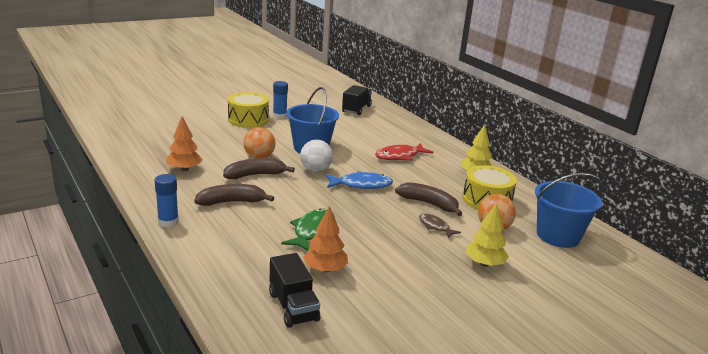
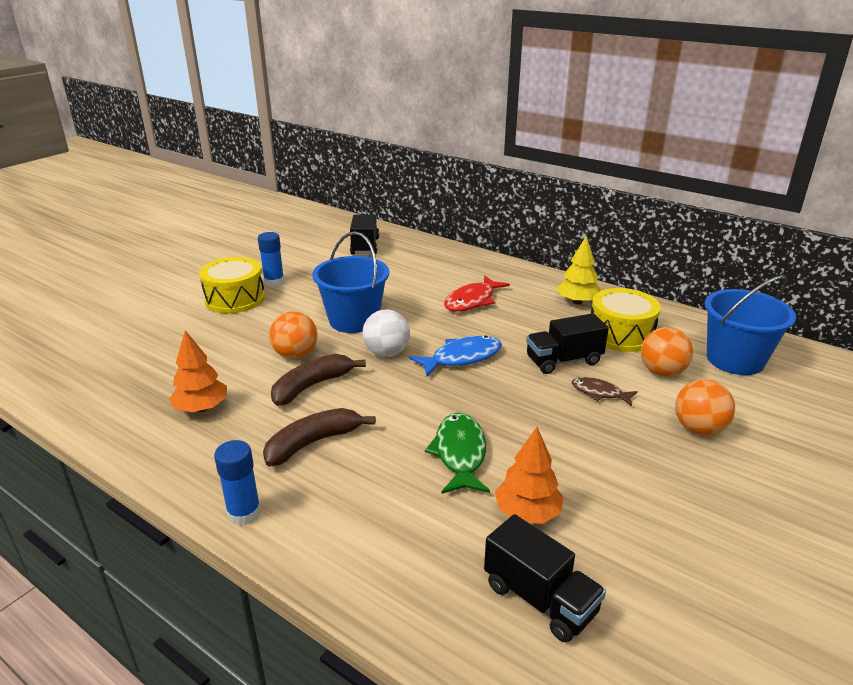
camera: 20 degrees left, 5 degrees up
(429, 204) = (563, 361): brown banana -> black truck
(484, 263) = (698, 429): yellow tree -> orange ball

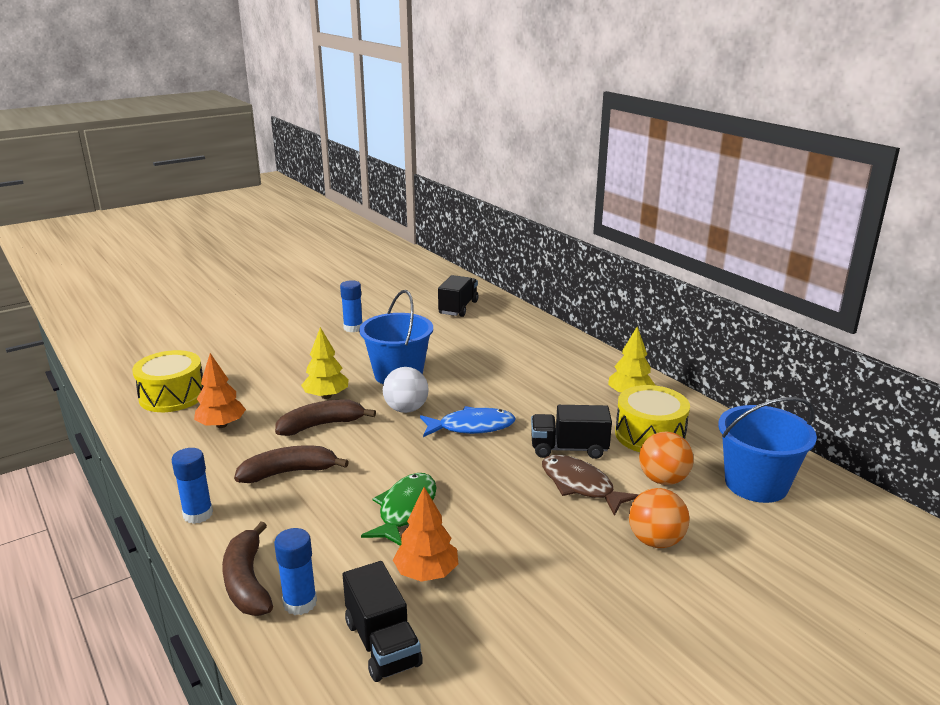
camera: 20 degrees right, 5 degrees down
(235, 299) = (310, 338): yellow drum -> yellow drum (172, 396)
(295, 355) = (326, 396): orange ball -> yellow tree
(353, 573) = (247, 582): none -> brown banana
(426, 580) = (300, 603): none -> blue glue stick
(472, 301) = (523, 376): red fish -> none
(599, 393) = (580, 486): brown fish -> brown fish, size x1.61

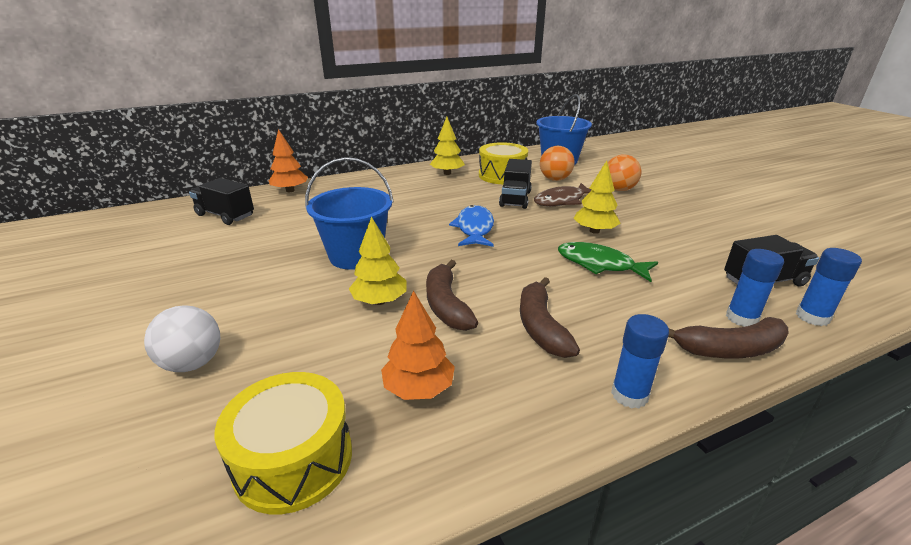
camera: 80 degrees left, 5 degrees up
(353, 328) = (206, 279): blue glue stick -> blue glue stick (812, 317)
(406, 409) = (431, 255): white ball -> white ball (193, 363)
(426, 573) = (678, 260): orange tree -> orange tree (290, 190)
(492, 510) = (594, 231): none -> yellow tree

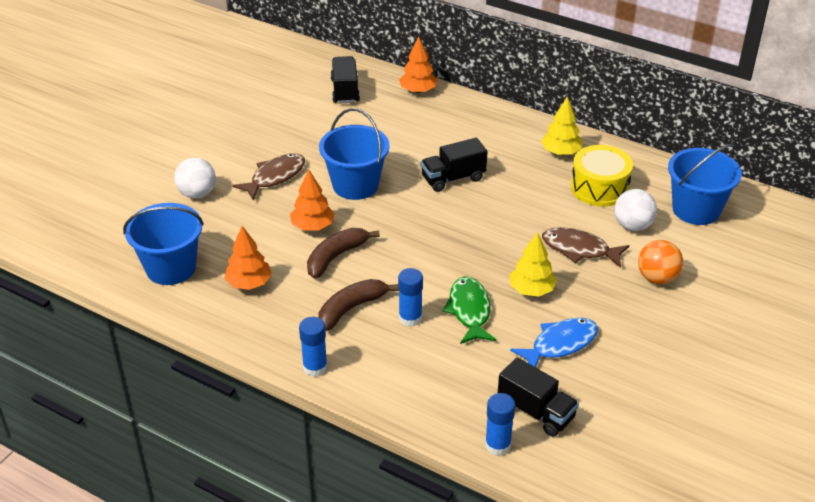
camera: 55 degrees right, 10 degrees up
(267, 294) = (275, 177): none -> brown fish
(293, 459) = (171, 268): yellow drum -> blue bucket
(379, 301) = (312, 226): yellow tree -> orange tree
(474, 228) = (460, 221): blue fish -> blue fish (560, 344)
(515, 199) = (549, 219): black truck -> black truck (453, 178)
(555, 179) = (632, 226): orange ball -> white ball
(729, 349) = (406, 404): brown banana -> none
(741, 318) = (457, 405): blue glue stick -> blue glue stick (410, 318)

